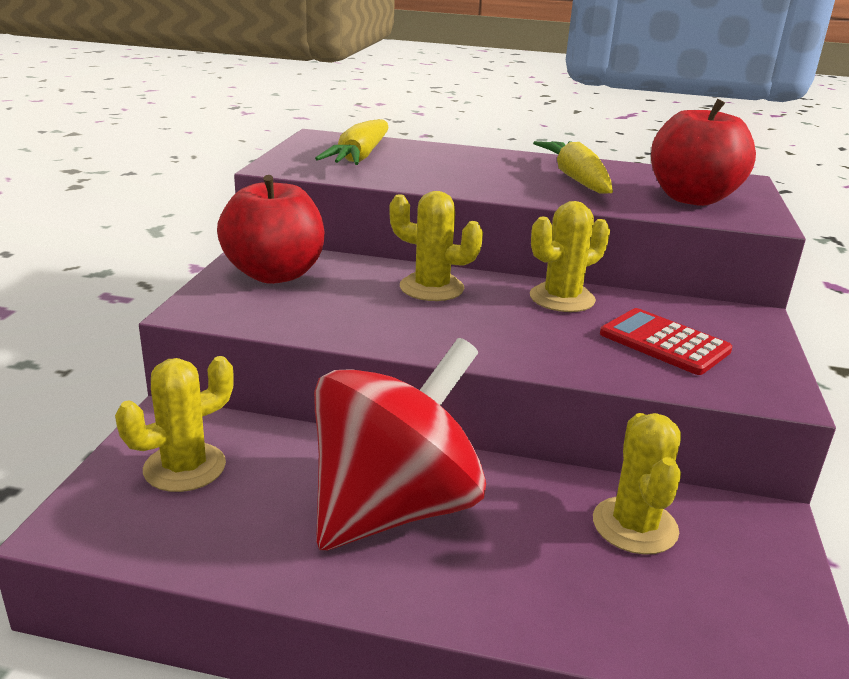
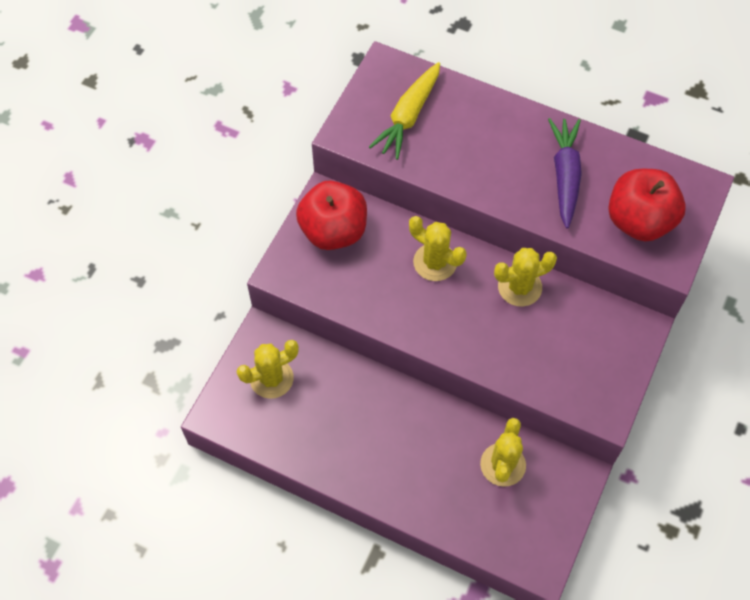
camera: 15 degrees right, 35 degrees up
(394, 508) = (378, 429): red spinning top -> none
(576, 179) = (565, 176): yellow carrot -> purple carrot
(664, 342) = (564, 350): red calculator -> none

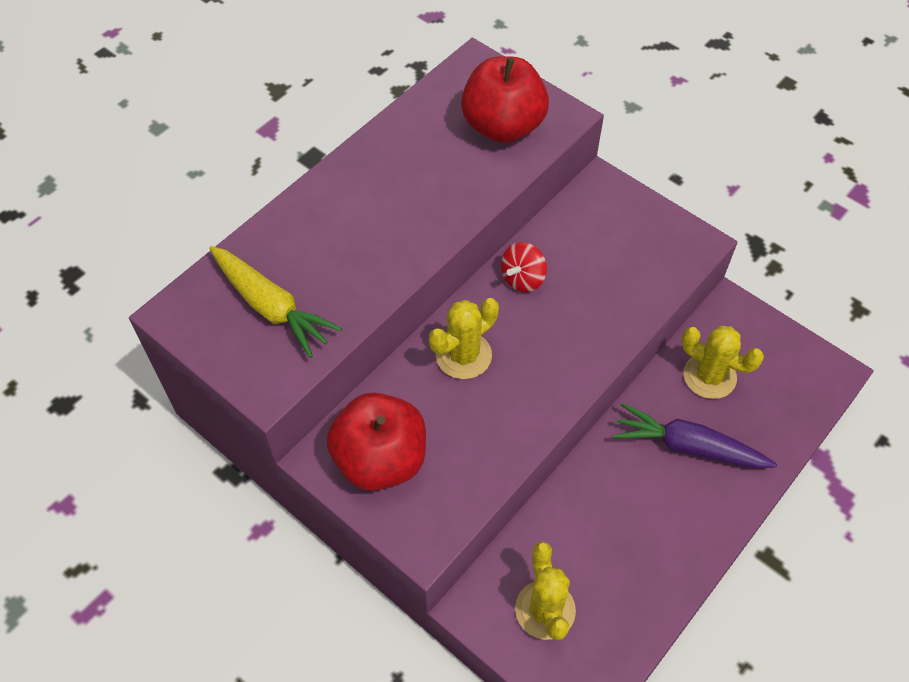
camera: 75 degrees left, 5 degrees down
(519, 287) = (522, 279): yellow cactus -> red spinning top
(565, 176) = (421, 174): purple carrot -> purple carrot (688, 446)

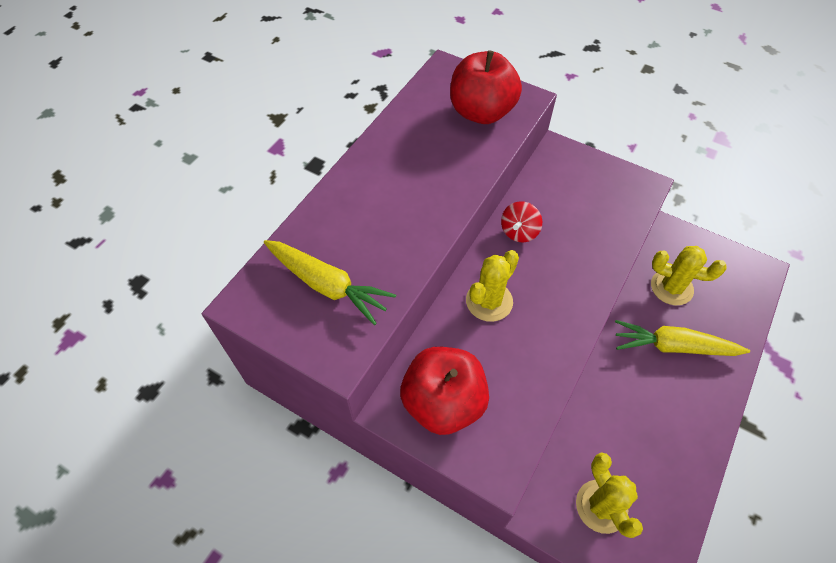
camera: 10 degrees left, 0 degrees up
(688, 446) = (673, 346): purple carrot -> yellow carrot

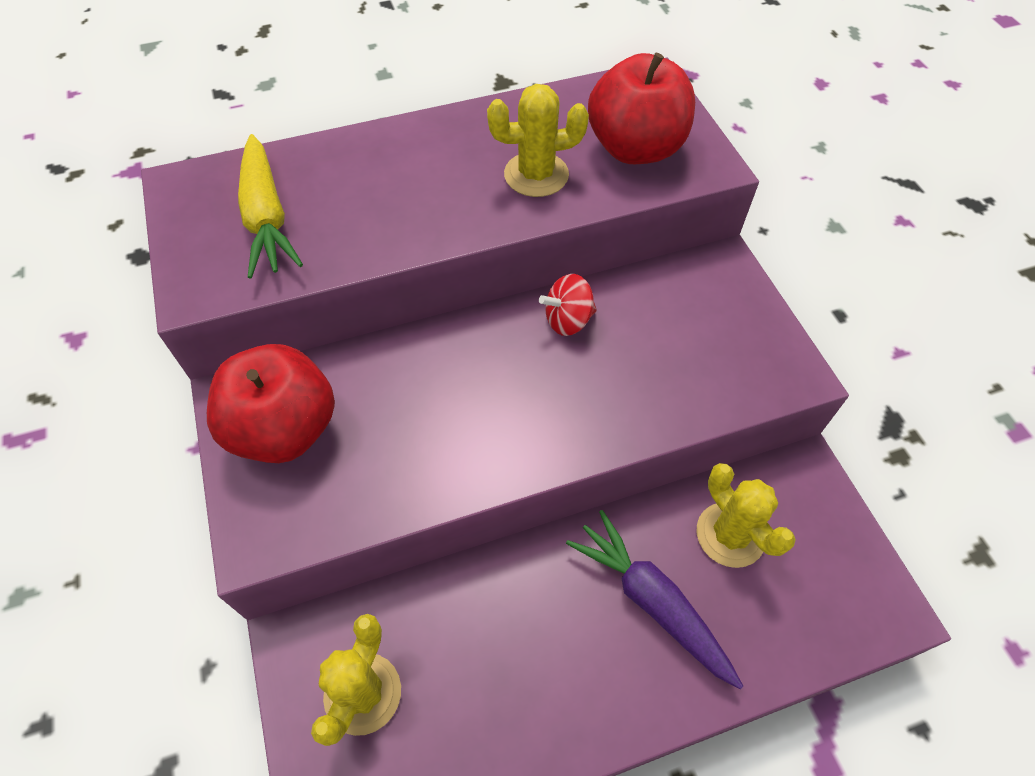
camera: 40 degrees right, 0 degrees up
(489, 301) = (448, 367): yellow cactus -> yellow cactus (536, 175)
(673, 346) = (652, 602): yellow carrot -> purple carrot

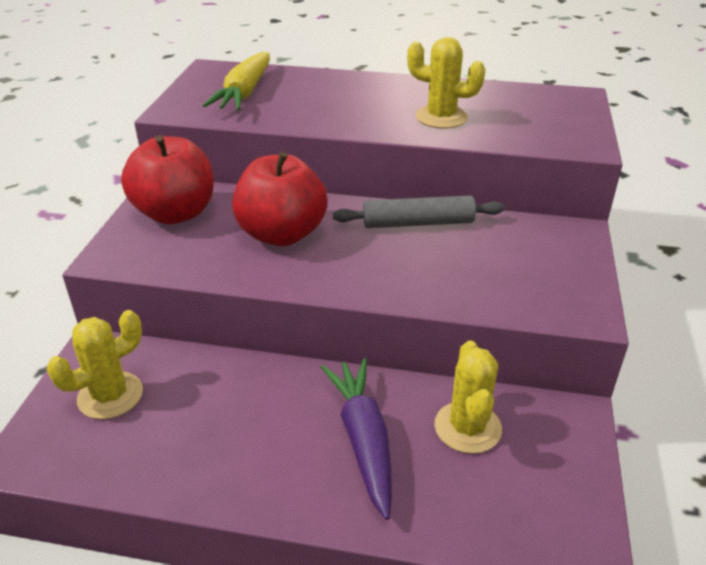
camera: 30 degrees right, 20 degrees down
(568, 320) = (418, 223): red spinning top -> grey rolling pin
(635, 148) = (531, 123): red apple -> red apple (281, 234)

